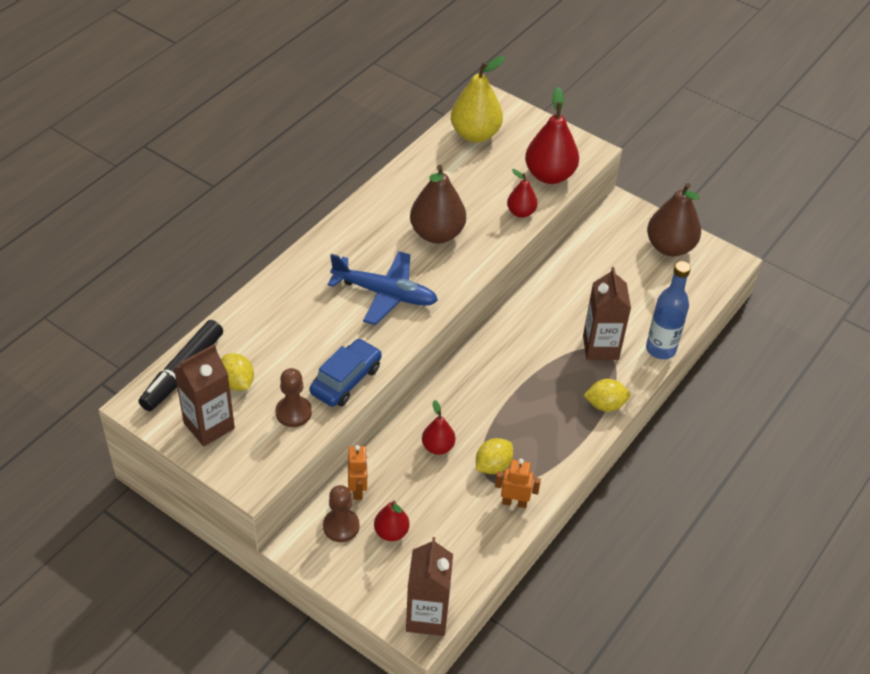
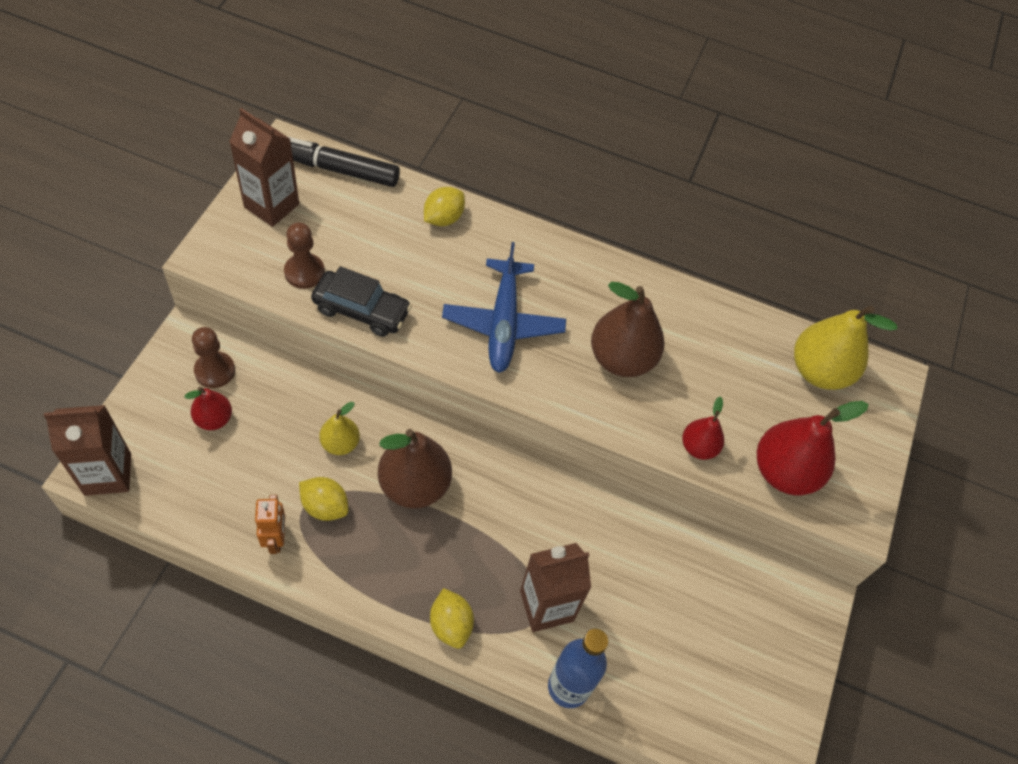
camera: 70 degrees right, 10 degrees up
(237, 383) = (334, 216): yellow lemon -> yellow lemon (443, 218)
(346, 380) = (361, 310): blue car -> black car
(358, 489) = (266, 377): orange robot -> none
(438, 447) = (340, 443): red pear -> yellow pear
(669, 247) = (767, 677): brown pear -> brown pear (414, 485)

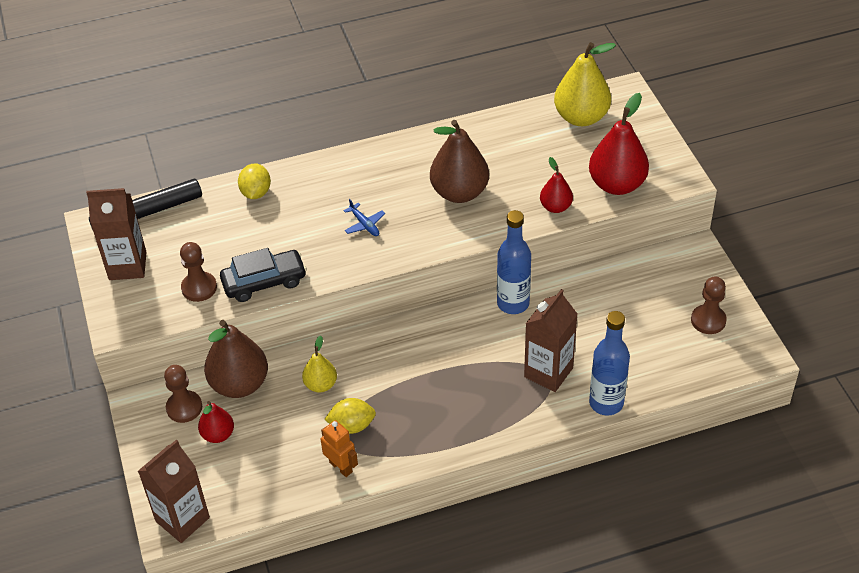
camera: 30 degrees left, 10 degrees down
(414, 485) = (396, 371): brown pear -> brown pear (239, 384)
(451, 624) = (503, 426): yellow lemon -> none
(503, 323) = (364, 224): blue plane -> blue plane, size x0.44
(584, 506) = (513, 303): none -> blue bottle
(756, 686) = (708, 320): none -> brown pawn

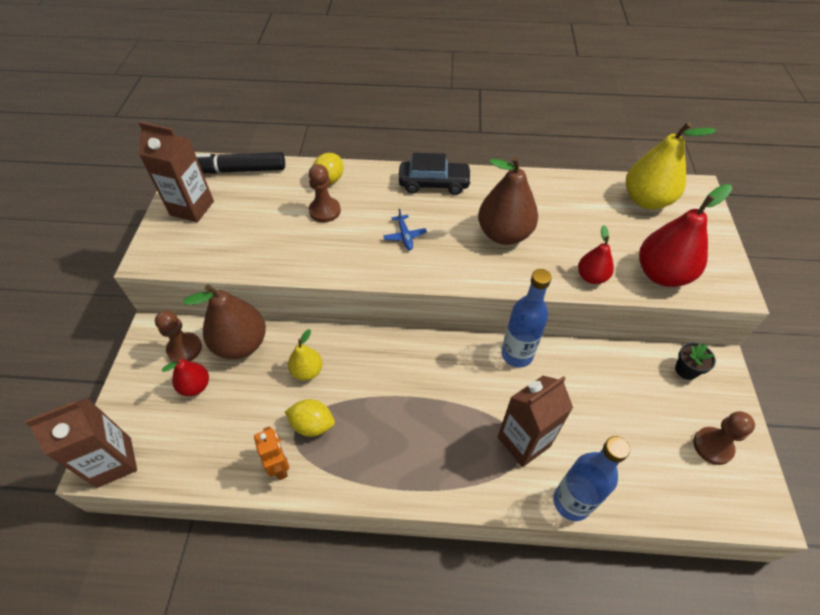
camera: 20 degrees right, 5 degrees up
(199, 288) = (234, 246): brown pawn -> brown pawn (325, 211)
(264, 282) = (290, 260): black car -> black car (434, 184)
(669, 265) = (686, 370): none -> black flower pot

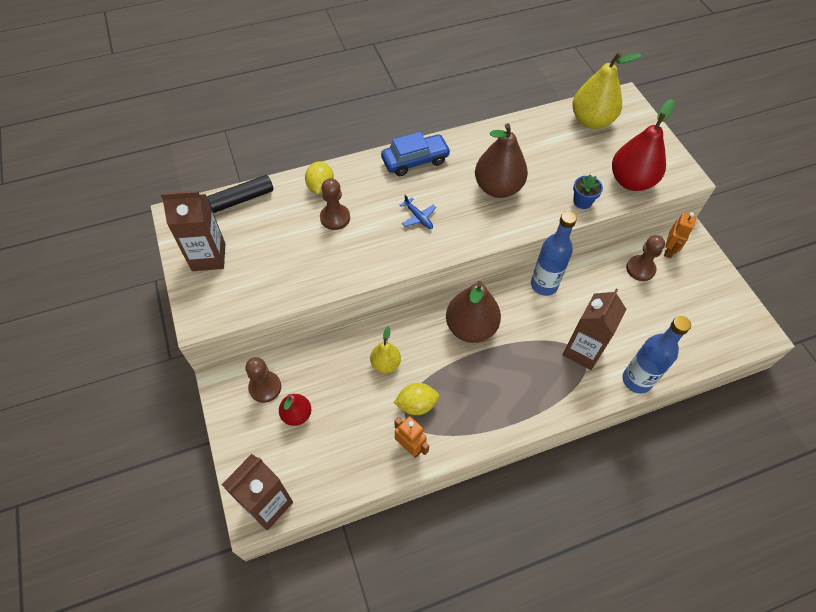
camera: 25 degrees left, 5 degrees up
(241, 344) = (313, 363): brown pear -> brown pear (470, 328)
(434, 184) = (415, 161): black car -> blue car
(591, 277) = (582, 201): red pear -> blue flower pot
(686, 370) = (669, 250): black flower pot -> orange robot
(712, 446) = (710, 301): brown pawn -> brown pawn (640, 269)

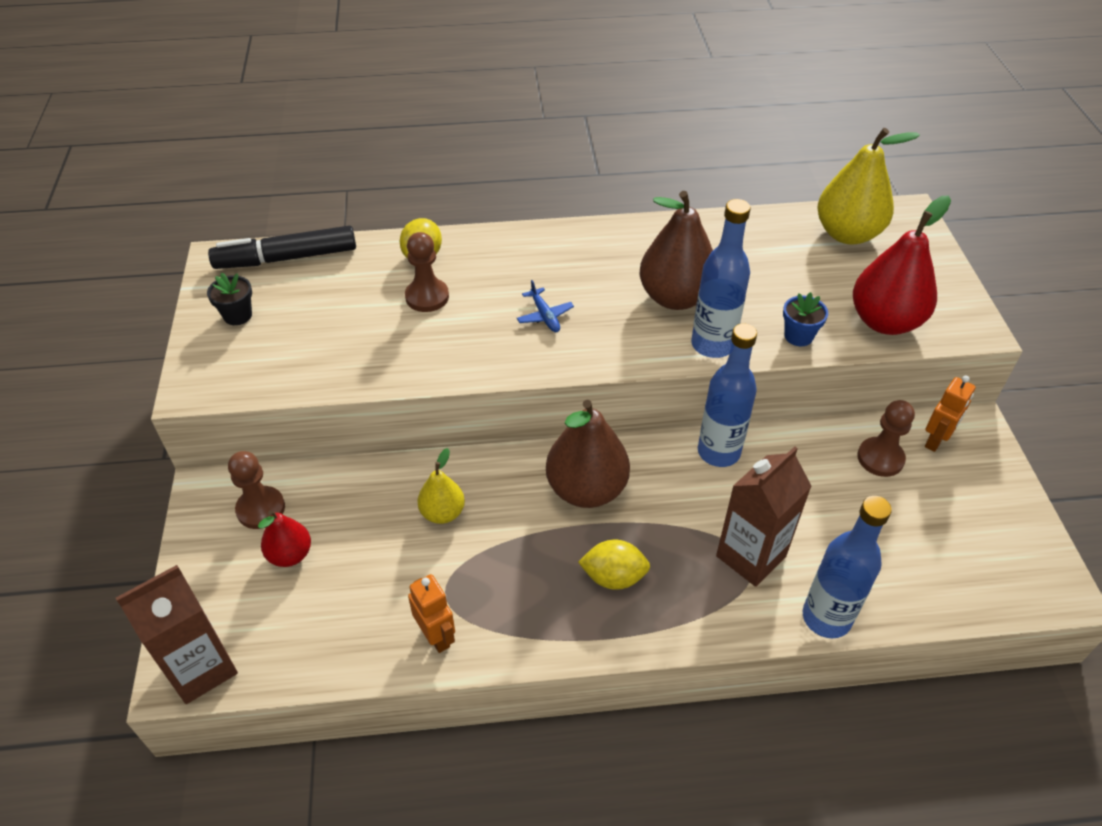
camera: 15 degrees right, 10 degrees down
(208, 257) = (238, 315): brown carton -> black flower pot
(415, 161) = (567, 244): blue car -> none
(416, 404) = (467, 578): yellow lemon -> yellow lemon (613, 577)
(531, 218) = (712, 345): none -> blue bottle

